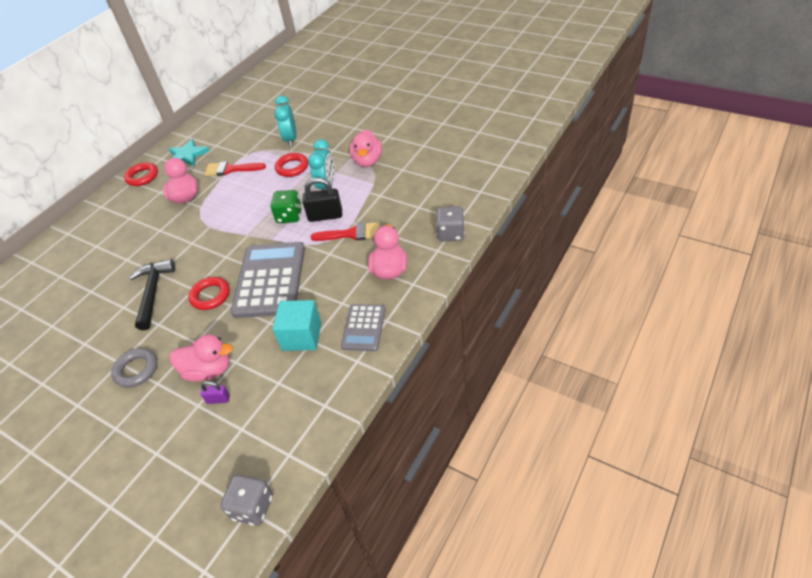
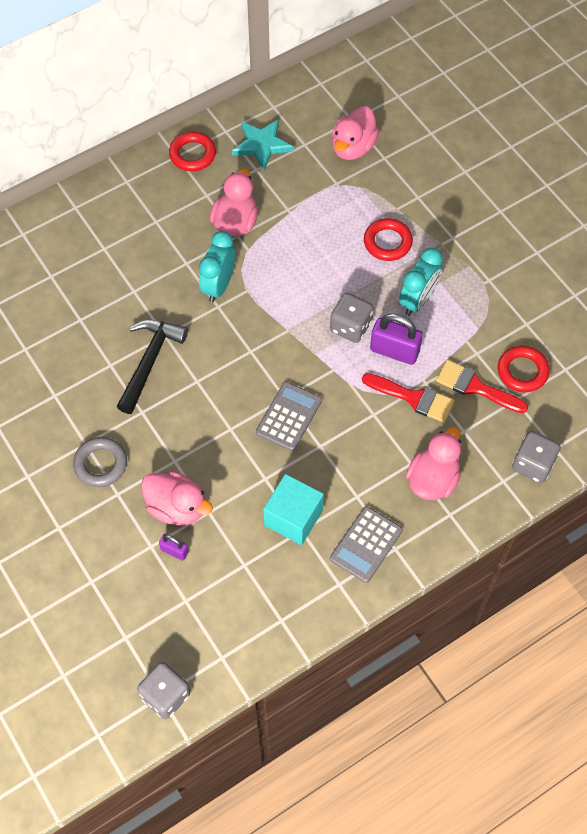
camera: 20 degrees right, 15 degrees up
(210, 296) = (213, 403): red ring -> red ring (522, 371)
(231, 169) = (308, 202): red brush -> red brush (475, 387)
(270, 280) = (288, 416): grey calculator -> grey calculator, size x0.55
(289, 216) = (350, 327): green dice -> grey dice
(291, 139) = (407, 187): turquoise clock -> turquoise clock (219, 285)
(325, 216) = (394, 351): black padlock -> purple padlock
(368, 161) = (489, 284): pink duck -> pink duck (353, 147)

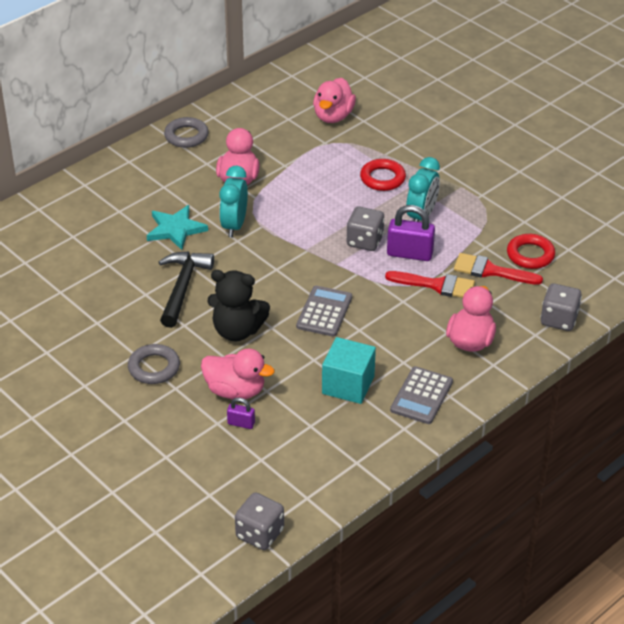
camera: 10 degrees left, 20 degrees down
(192, 154) = (186, 136): red ring -> grey ring
(194, 428) = (237, 331): none -> black teddy bear
(262, 145) = (249, 123): turquoise star -> turquoise star (175, 229)

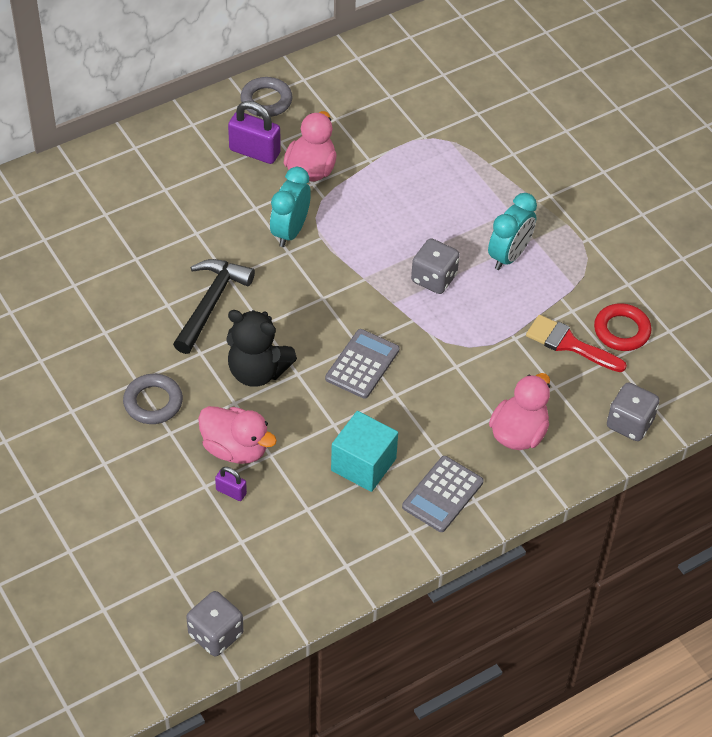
camera: 10 degrees right, 10 degrees up
(175, 229) = (222, 225): turquoise star -> none
(333, 116) = (443, 101): pink duck -> none
(382, 178) = (478, 197): red ring -> none
(410, 254) = (481, 304): purple padlock -> purple padlock (254, 152)
(436, 285) = (501, 352): red brush -> none

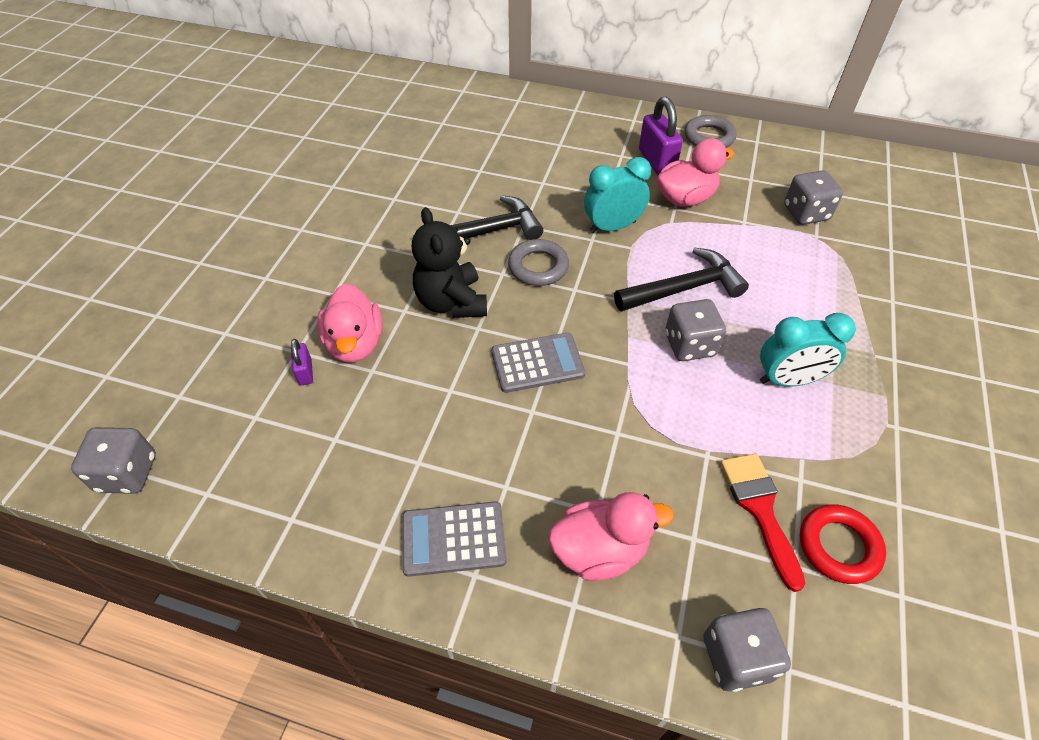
camera: 50 degrees right, 0 degrees up
(153, 402) = (354, 265): grey ring -> grey ring (538, 267)
(363, 464) = (426, 445): turquoise cube -> none
(388, 242) = (684, 289): none -> black hammer
(400, 122) = (806, 213): none -> grey dice

